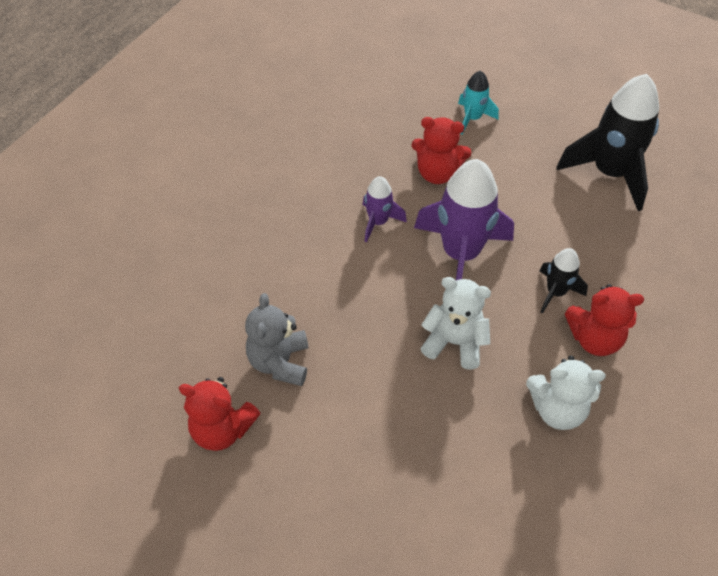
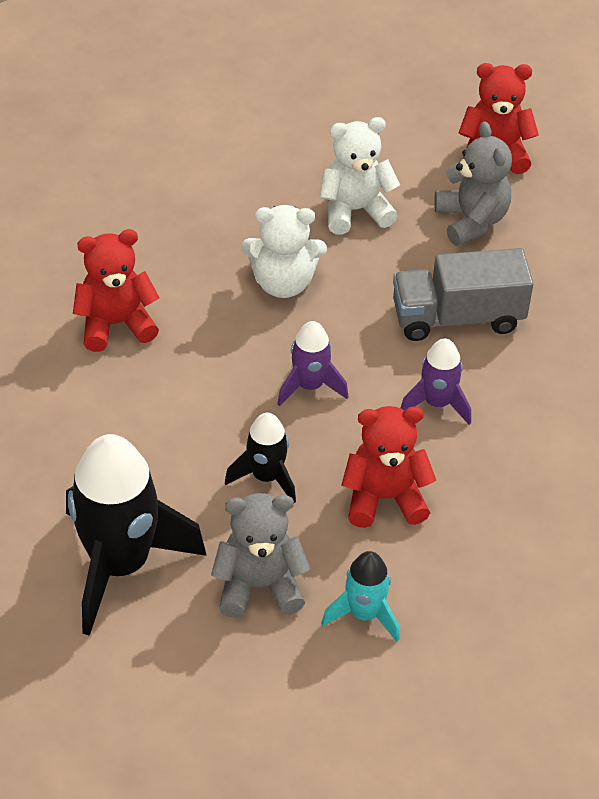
camera: 160 degrees right, 5 degrees down
(334, 280) = (457, 317): none -> grey truck
(460, 254) = (309, 386): purple rocket -> purple rocket, size x0.51
(528, 144) = (259, 585): none -> grey teddy bear
(556, 292) = (173, 367): black rocket -> black rocket (266, 477)
(557, 409) = (149, 244): white teddy bear -> white teddy bear (355, 210)

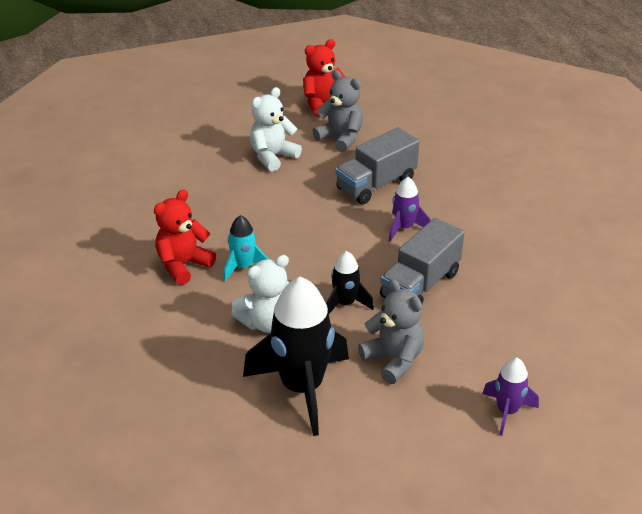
camera: 30 degrees left, 10 degrees down
(259, 585) = (393, 360): grey teddy bear -> grey teddy bear turned 90 degrees clockwise
(283, 283) = (264, 206): white teddy bear -> white teddy bear (266, 322)
(309, 386) = (327, 249): purple rocket -> purple rocket (507, 411)
(364, 614) = (464, 346): turquoise rocket -> turquoise rocket (243, 267)
(384, 498) = (420, 285): red teddy bear -> grey truck

